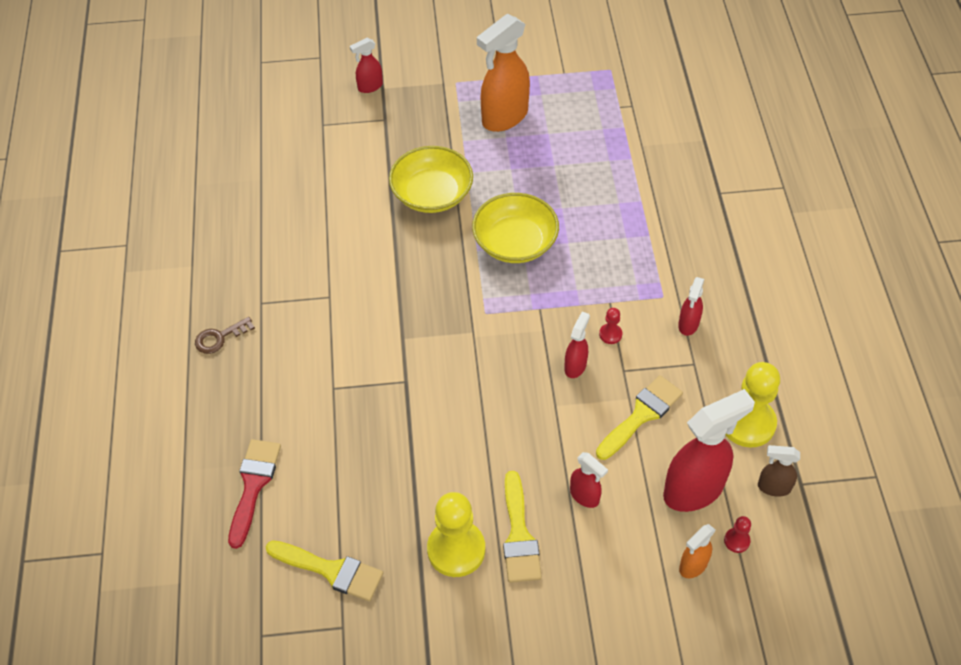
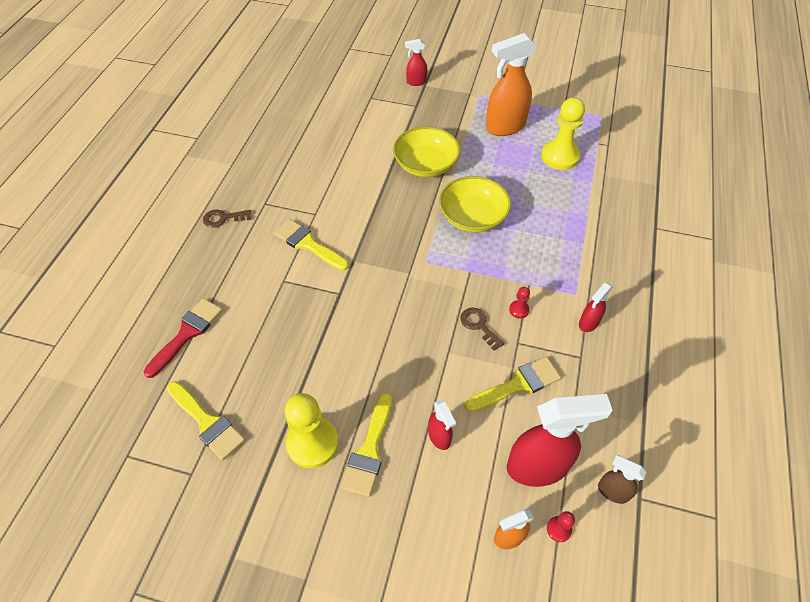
camera: 20 degrees right, 0 degrees up
(340, 336) = (308, 244): none -> yellow brush
(575, 366) = (479, 326): red spray bottle -> brown key
(748, 423) = (609, 424): yellow pawn -> yellow pawn (559, 156)

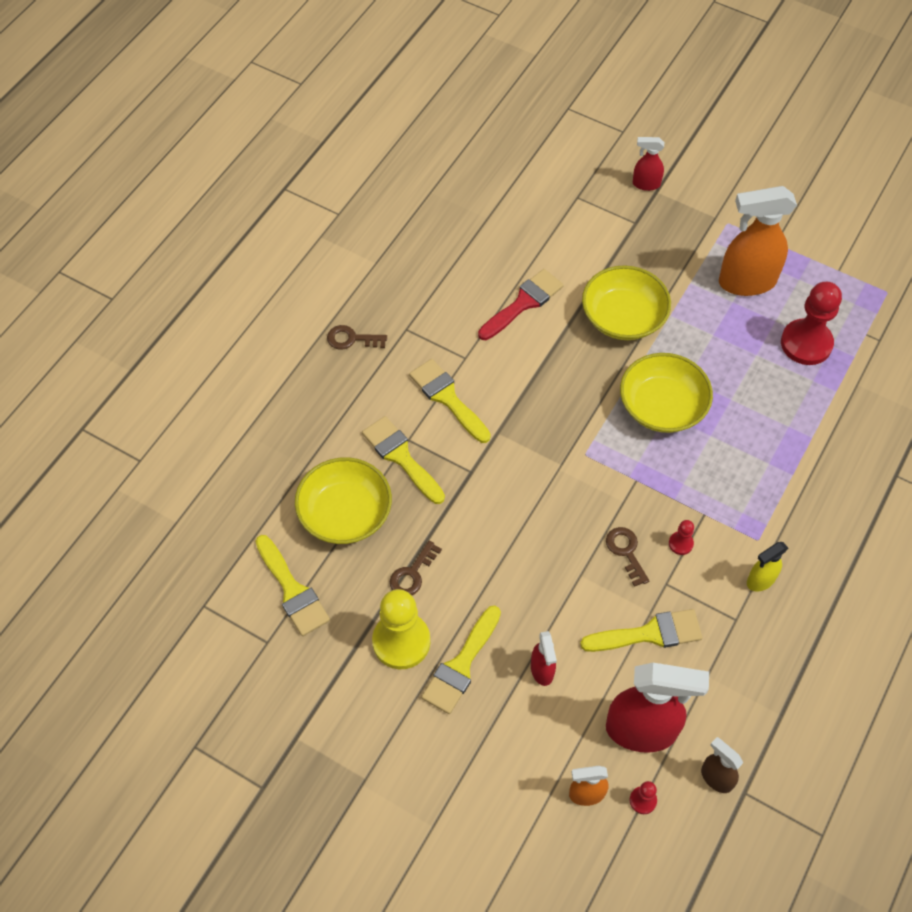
camera: 15 degrees right, 5 degrees up
(187, 333) = (286, 481): red brush -> red brush (523, 303)
(242, 348) = (345, 513): none -> yellow bowl
(280, 294) = (401, 457): none -> yellow brush
(309, 383) = (412, 574): none -> brown key
(559, 156) = (806, 343): yellow pawn -> red pawn
(588, 323) = (760, 580): red spray bottle -> yellow spray bottle

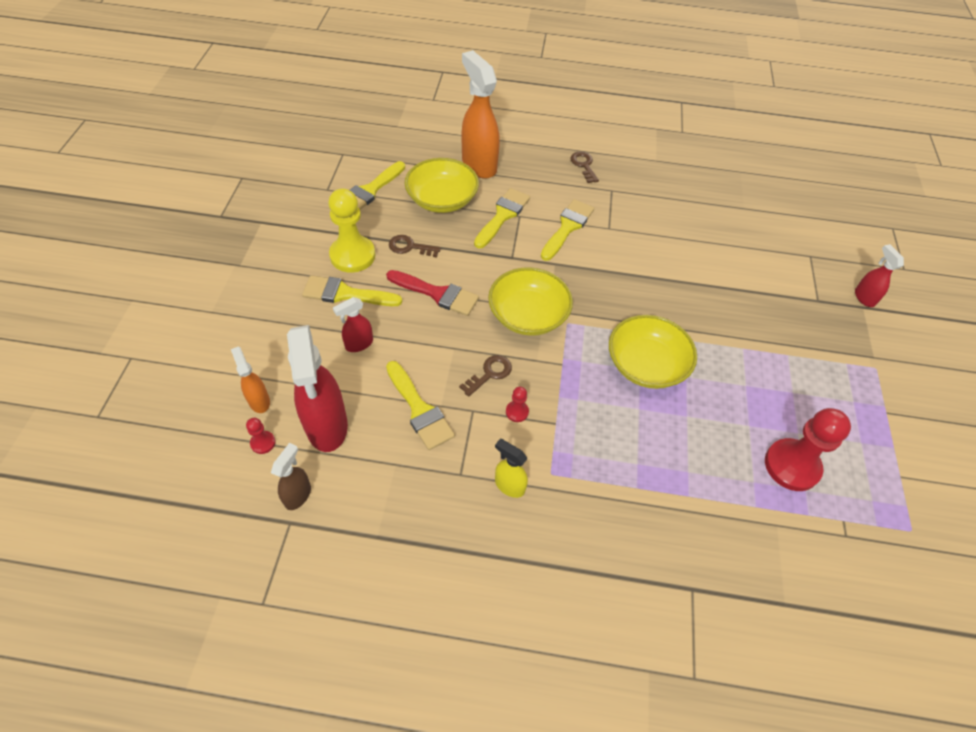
camera: 65 degrees right, 5 degrees down
(523, 303) = (682, 249): red brush -> red brush (437, 294)
(623, 317) = (716, 315): yellow bowl -> yellow bowl (528, 315)
(746, 282) = (822, 398): orange spray bottle -> orange spray bottle (478, 165)

